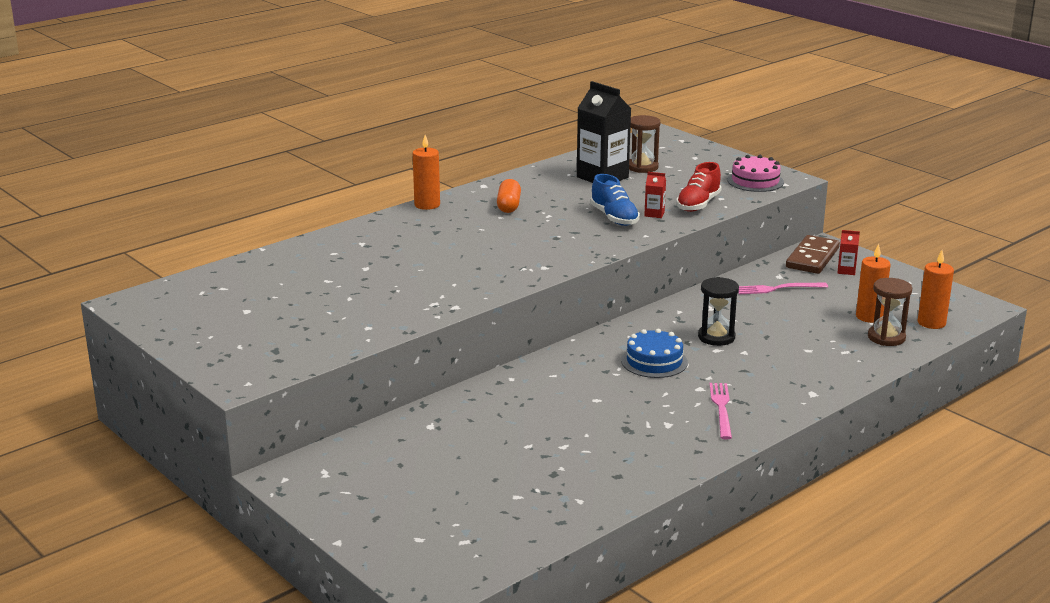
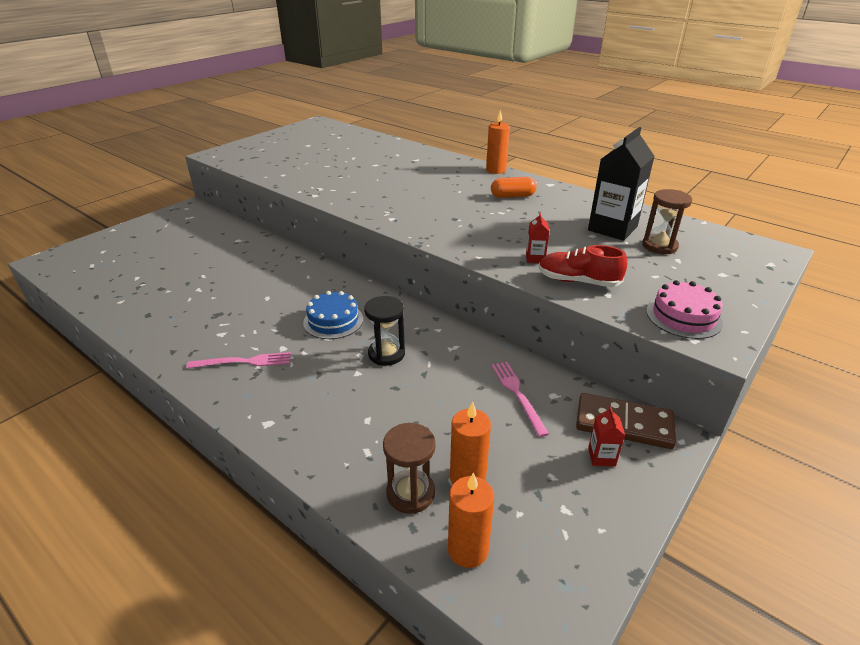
camera: 80 degrees right, 10 degrees up
(614, 218) = (513, 240): blue shoe -> none

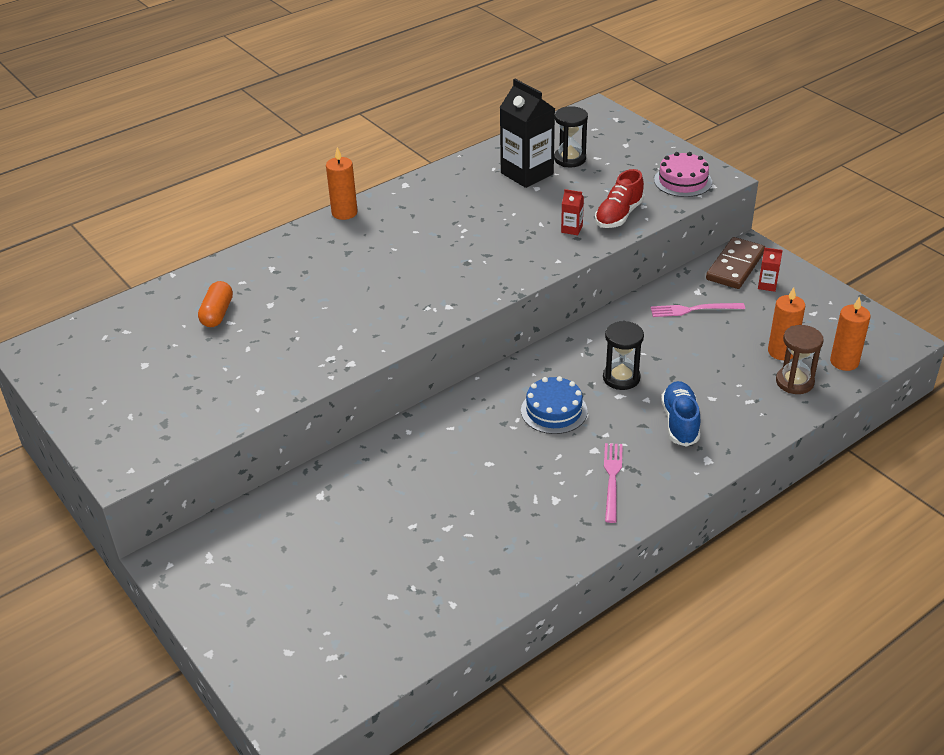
camera: 75 degrees left, 5 degrees up
(325, 398) = (680, 422): none -> blue shoe
(512, 196) = (426, 215): orange capsule -> orange capsule (217, 313)
(659, 246) = (570, 159): brown hourglass -> black hourglass

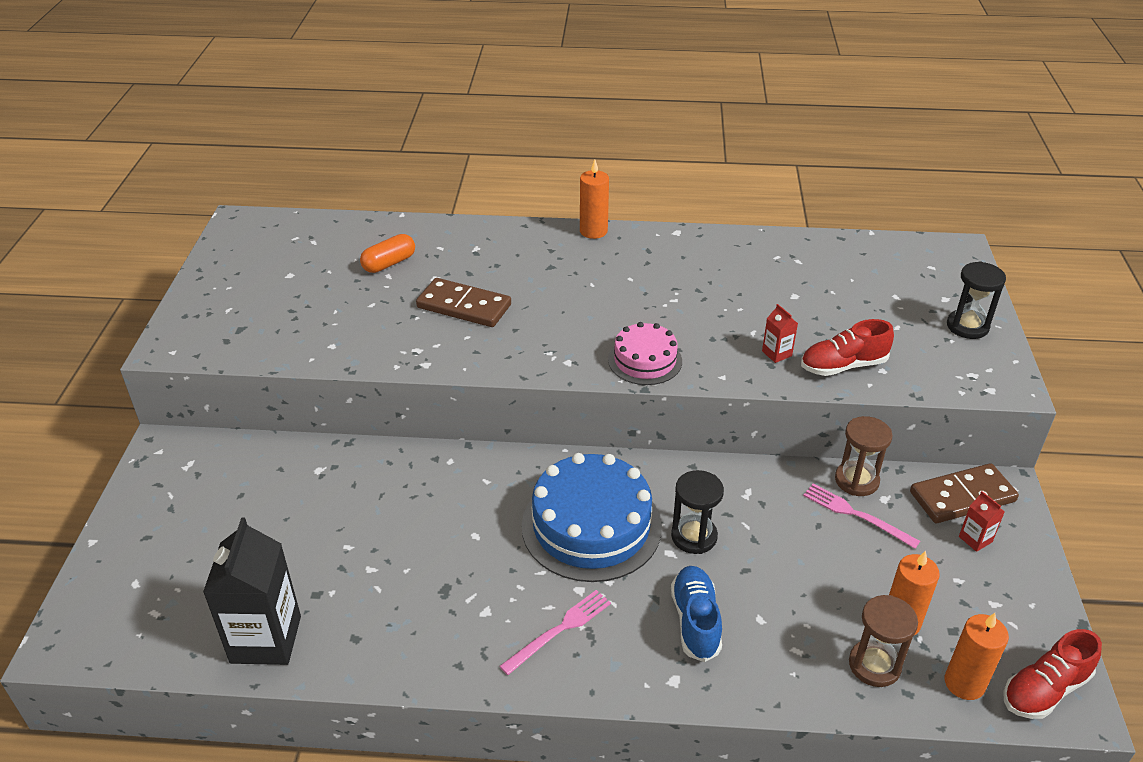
camera: 40 degrees right, 0 degrees up
(322, 311) = (464, 306): none -> brown domino
(527, 173) = (803, 277): black carton -> black carton (266, 639)
(554, 411) = (591, 526): blue cake -> blue cake, size x1.77
(570, 159) = (865, 284): black hourglass -> black hourglass (967, 326)
(671, 290) = (856, 480): none -> brown hourglass
(680, 422) = (695, 621): blue shoe -> blue shoe turned 45 degrees counterclockwise
(683, 181) = (961, 367): pink cake -> pink cake (645, 360)
(881, 340) = (1044, 690): none -> red shoe

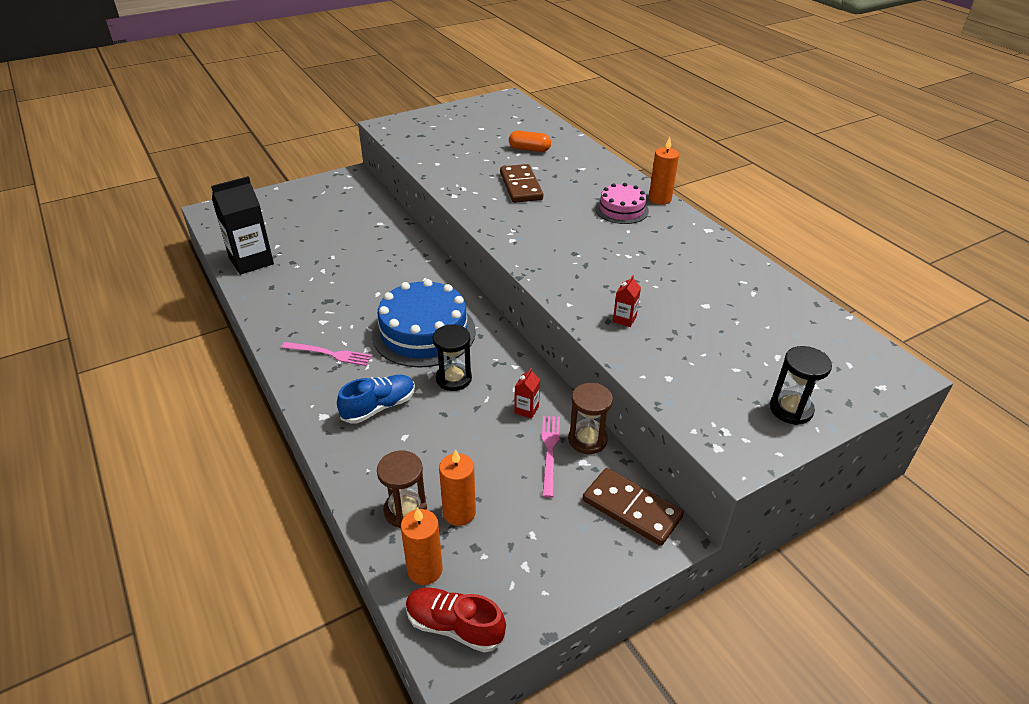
camera: 55 degrees right, 0 degrees up
(645, 360) = (548, 267): pink cake -> pink cake (621, 210)
(843, 366) = (649, 355): red shoe -> none
(975, 539) = (588, 532): red carton -> red carton (526, 409)

